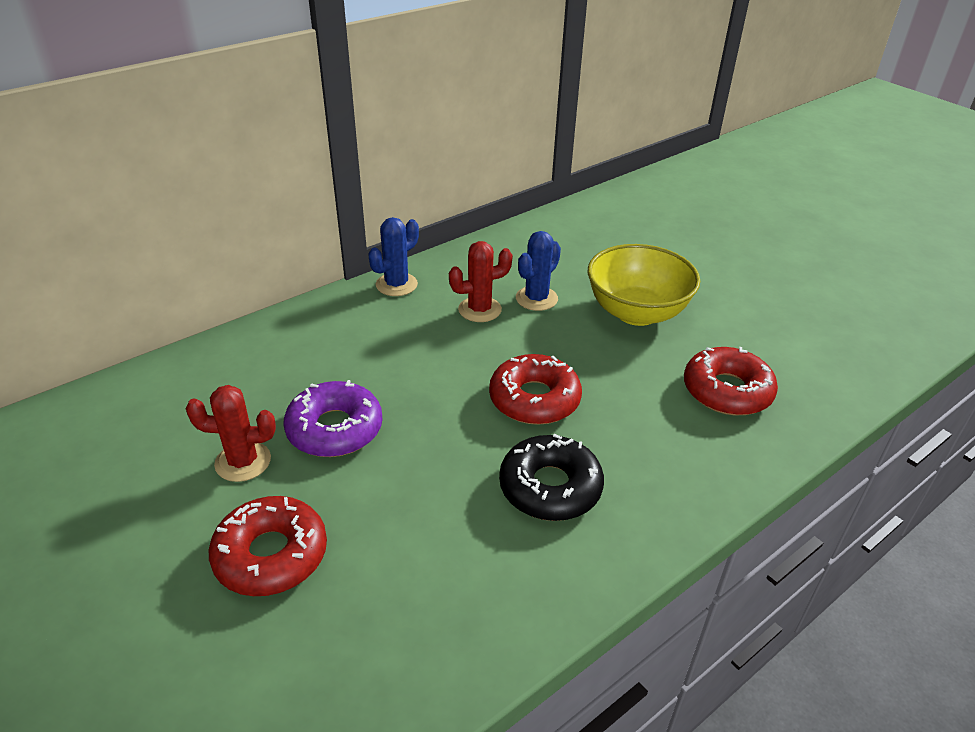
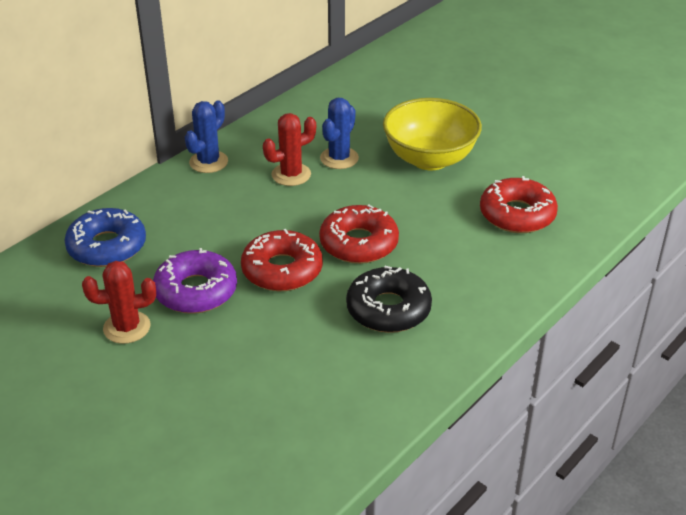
camera: 10 degrees left, 0 degrees up
(258, 362) = (107, 246): none -> blue donut
(271, 555) = (178, 391): red donut -> red donut (282, 270)

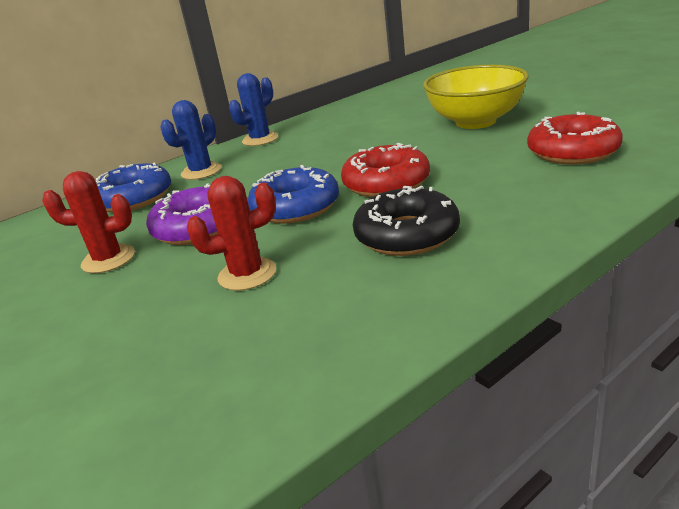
camera: 15 degrees right, 10 degrees down
(282, 270) = (295, 207): red donut -> blue donut
(291, 174) = (333, 141): red cactus -> red cactus (247, 274)
(339, 158) = (383, 128): blue cactus -> blue cactus (201, 172)

